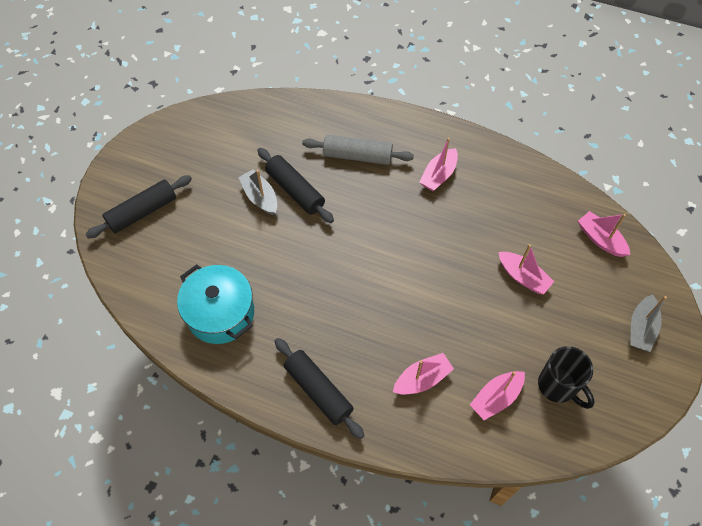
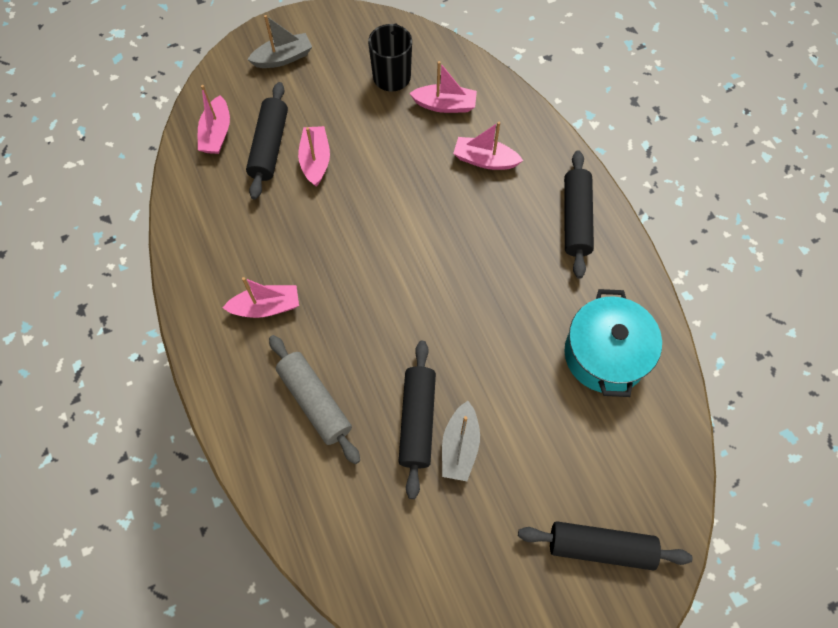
camera: 135 degrees left, 5 degrees up
(560, 260) = (269, 146): none -> black rolling pin

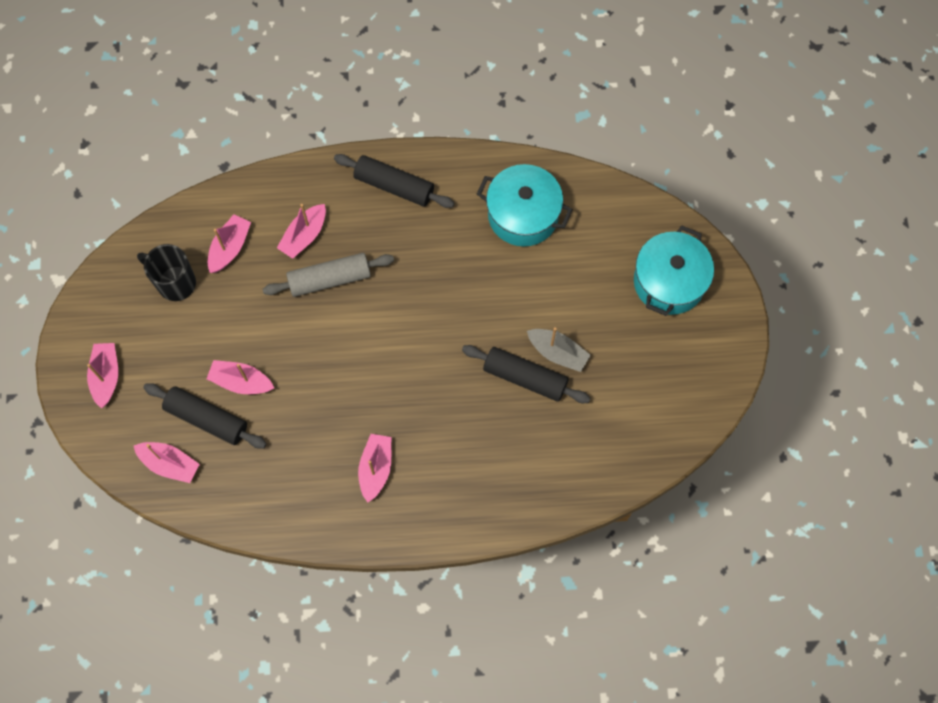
camera: 70 degrees left, 5 degrees up
(283, 58) = (106, 376): grey boat -> pink boat
(315, 402) = (479, 453): grey rolling pin -> grey rolling pin (330, 279)
(600, 547) = (669, 282): black rolling pin -> turquoise pot

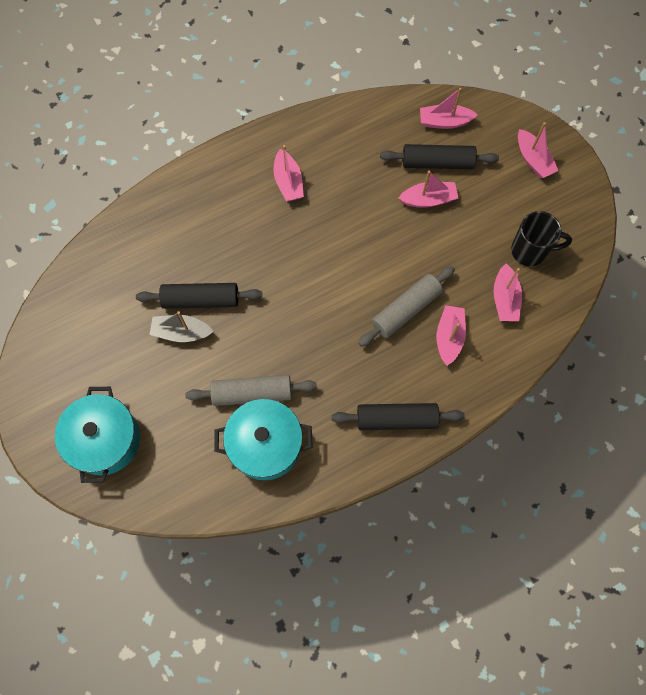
camera: 155 degrees right, 0 degrees up
(514, 265) = (252, 393): none -> grey rolling pin

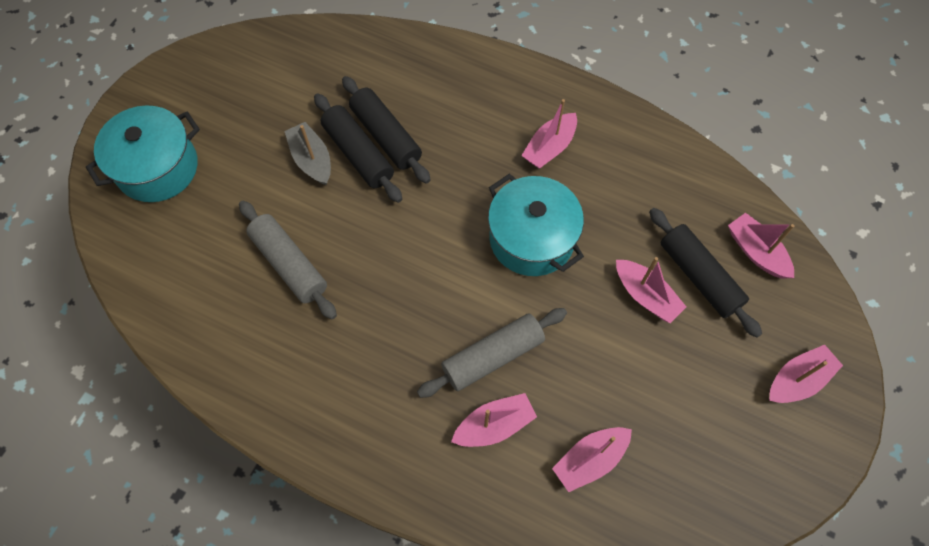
camera: 55 degrees right, 5 degrees down
(265, 445) = (241, 313): turquoise pot -> turquoise pot (531, 238)
(396, 419) = (355, 429): black rolling pin -> black rolling pin (386, 136)
(406, 310) = (493, 356): grey rolling pin -> grey rolling pin turned 45 degrees counterclockwise
(530, 251) = (675, 451): black mug -> none
(533, 160) = (797, 380): pink boat -> pink boat turned 150 degrees counterclockwise

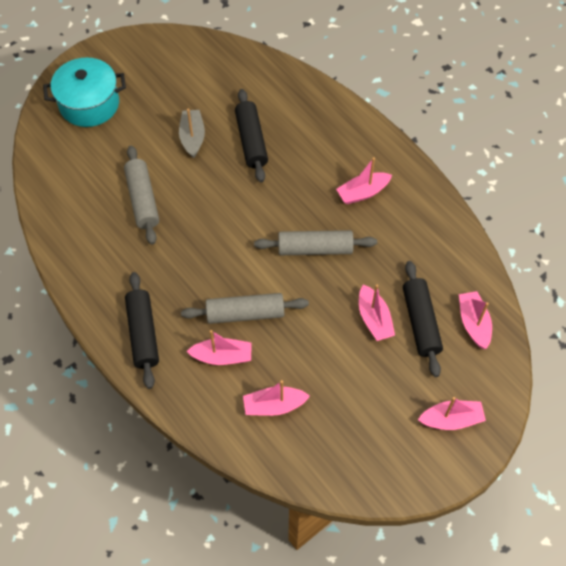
camera: 25 degrees right, 5 degrees down
(358, 154) = (226, 146): black rolling pin -> black rolling pin (143, 334)
(531, 238) = (315, 249): turquoise pot -> grey rolling pin

